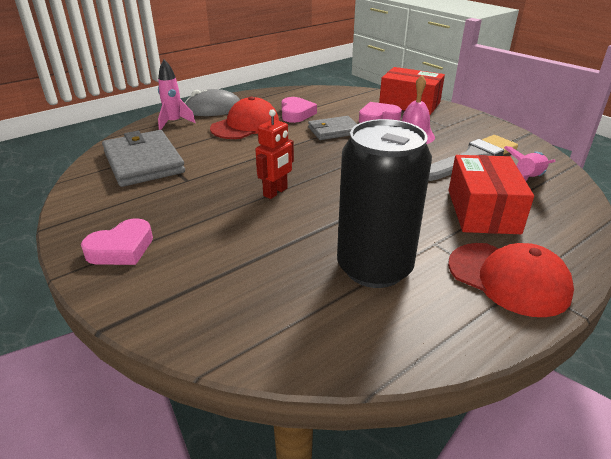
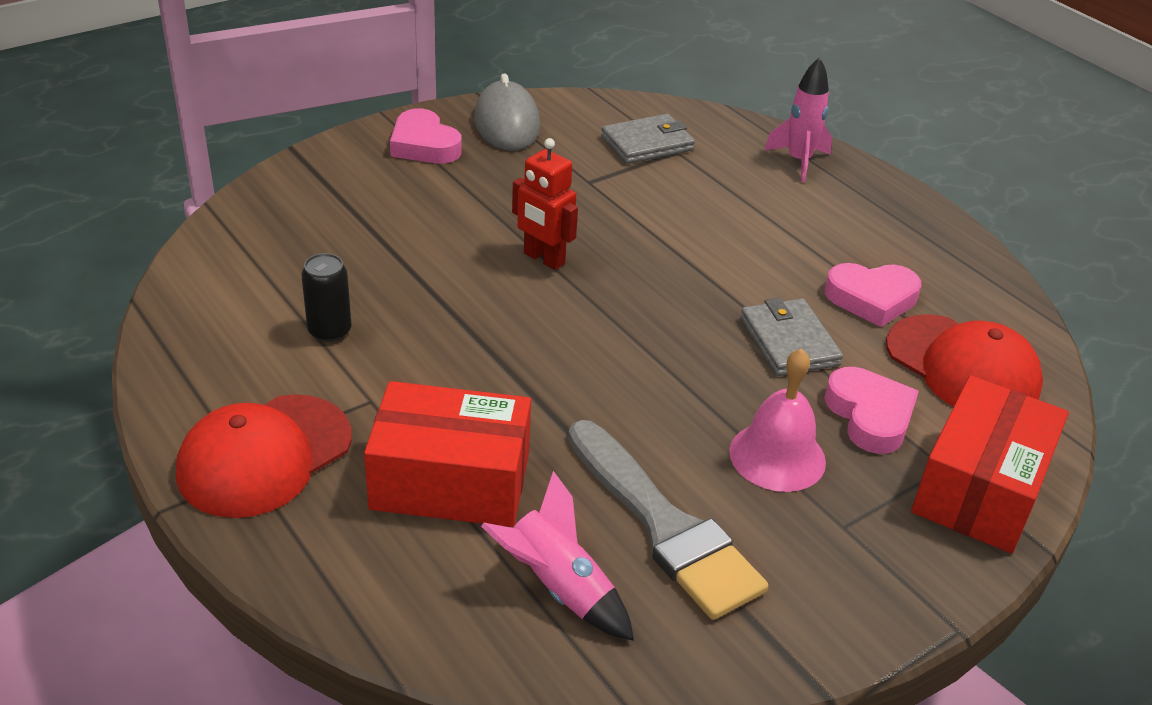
camera: 90 degrees right, 5 degrees up
(143, 162) = (647, 143): grey wallet -> grey wallet, size x0.60
(213, 109) = (872, 200): grey mouse -> grey mouse (507, 123)
(245, 125) = (799, 235): red cap -> red cap (962, 367)
(374, 268) = (329, 331): black can -> black can, size x0.41

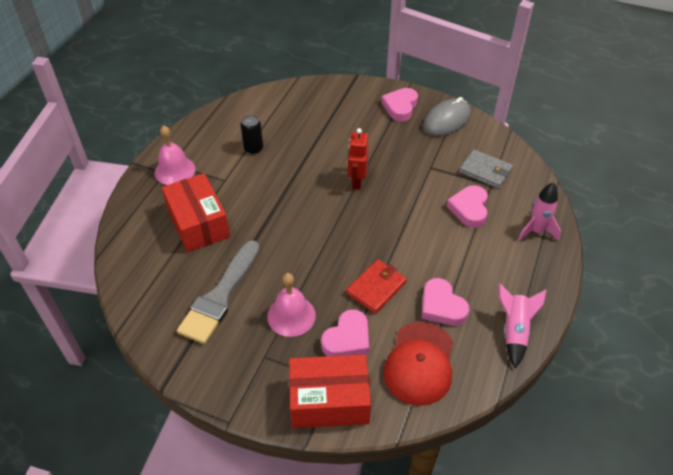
camera: 60 degrees right, 10 degrees up
(264, 456) = (175, 170): red cap -> pink bell
(558, 588) = (165, 280): pink rocket -> pink rocket (514, 331)
(707, 190) = (469, 209): none -> pink heart
(789, 341) = (376, 288): grey wallet -> red wallet

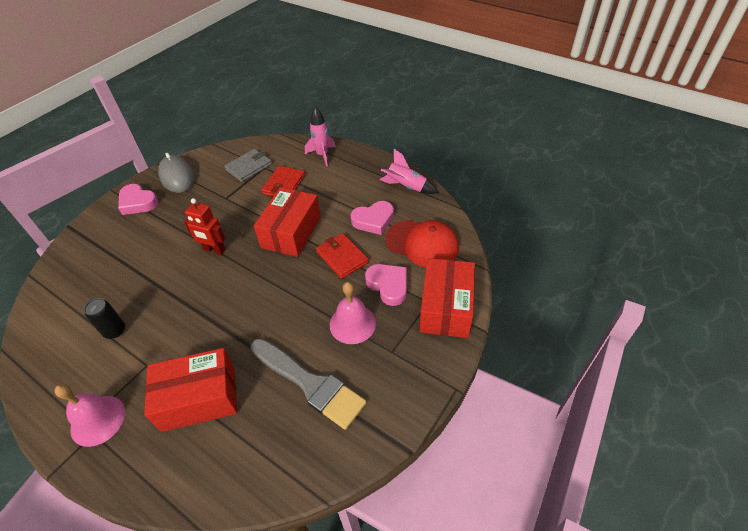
camera: 75 degrees left, 0 degrees up
(399, 235) = (291, 232): none -> red box
(469, 209) = (284, 185): pink heart -> red wallet

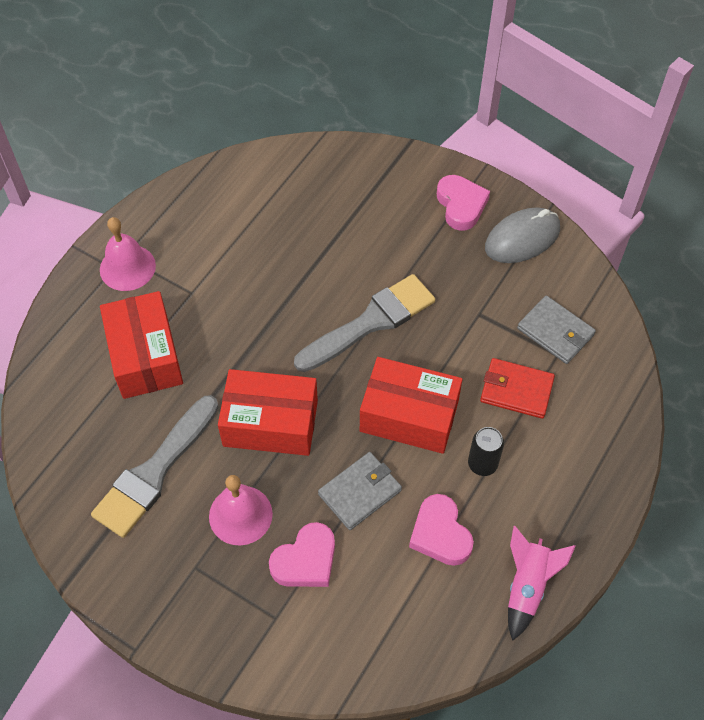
camera: 85 degrees right, 10 degrees up
(115, 331) = (240, 247): black can -> black can (482, 464)
(138, 202) = (461, 205): pink heart -> pink heart turned 135 degrees clockwise
(214, 250) = (371, 322): red robot -> grey brush
(322, 155) = (600, 440): pink rocket -> none
(342, 257) = (360, 492): red wallet -> grey wallet
(422, 244) = (390, 611): red cap -> none
(446, 307) = (264, 643): red box -> red box (270, 423)

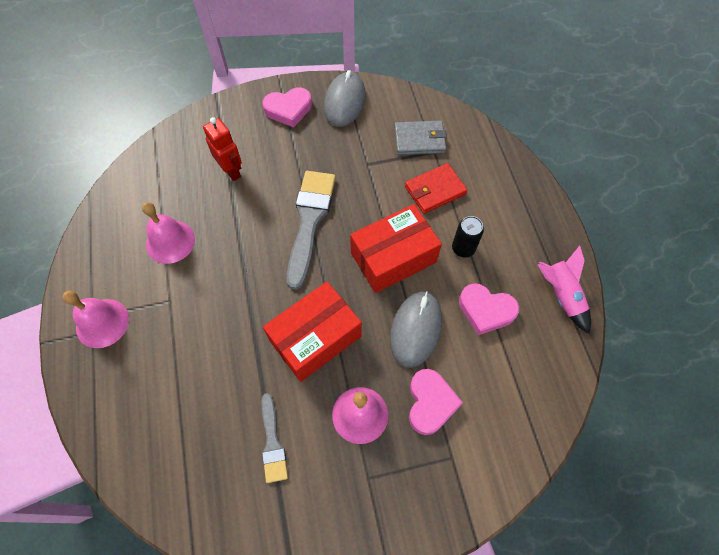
camera: 45 degrees left, 5 degrees up
(145, 356) = (181, 371): red box -> none
(154, 471) = (272, 442): grey brush -> grey brush, size x0.55
(240, 244) = (170, 241): none -> pink bell
(351, 223) = (231, 171): none -> red robot
(360, 492) = (415, 329): grey wallet -> grey mouse
(461, 205) = (288, 109): pink heart -> pink heart turned 135 degrees clockwise

